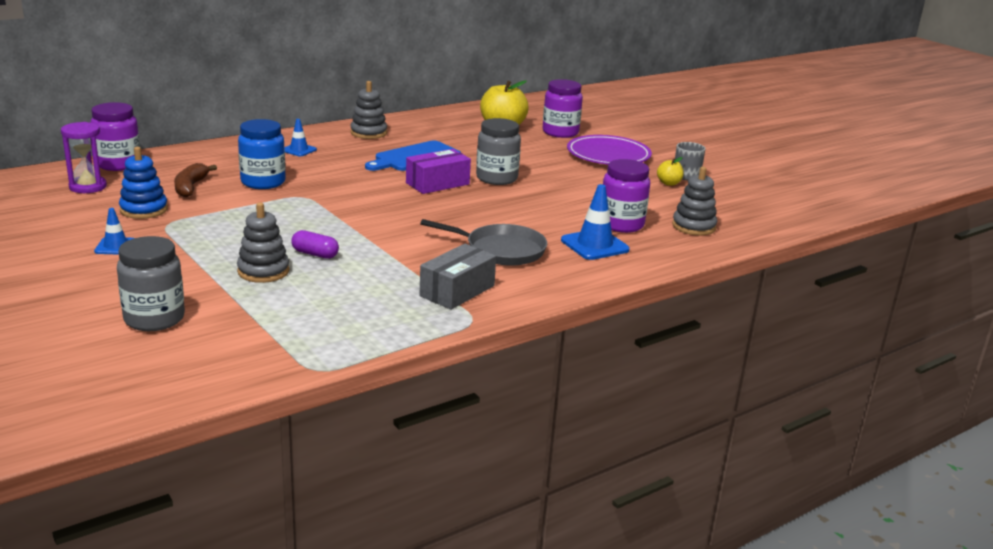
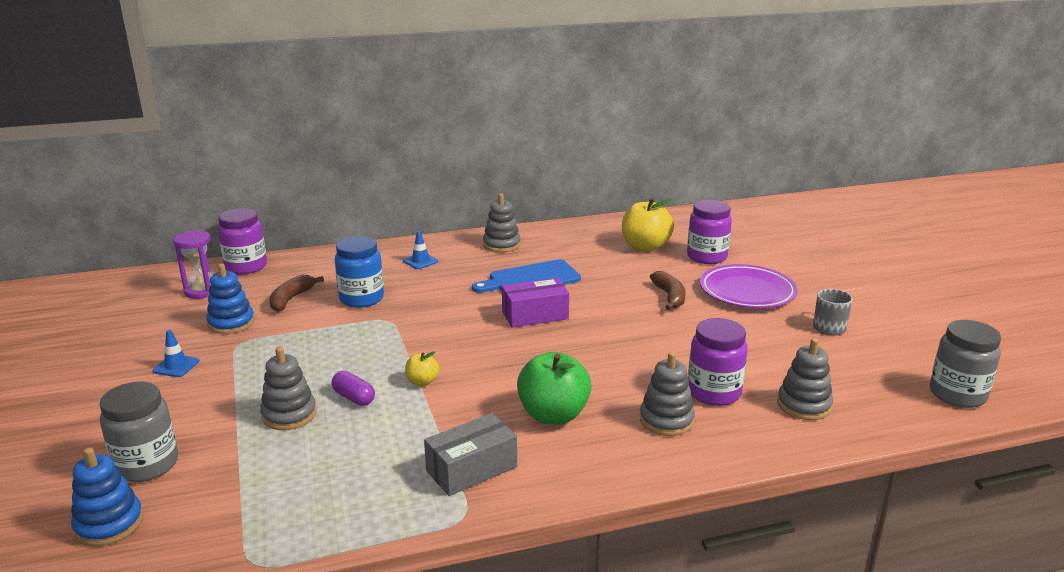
camera: 20 degrees right, 0 degrees up
(156, 361) = (109, 524): none -> blue stacking toy
(496, 178) = (603, 313): grey jar -> grey jar (957, 394)
(501, 250) = (553, 415): grey pan -> green apple
(546, 163) = (670, 297): none -> brown banana
(594, 245) = (666, 420): blue traffic cone -> grey stacking toy
(669, 183) = (802, 337): yellow apple -> yellow apple (422, 382)

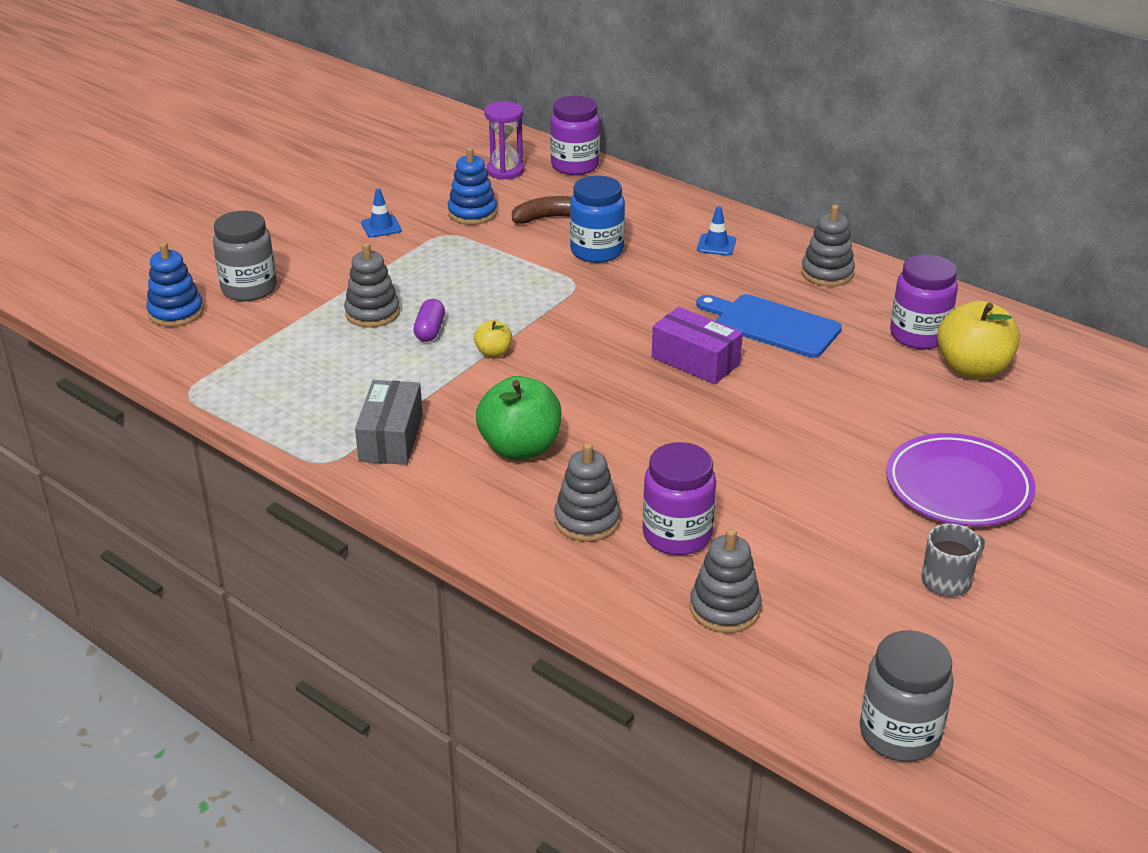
camera: 55 degrees right, 10 degrees up
(471, 469) = (391, 438): grey box -> grey box turned 75 degrees clockwise
(670, 297) = (861, 433): brown banana -> none
(707, 257) = (1014, 424): purple jar -> purple jar (918, 335)

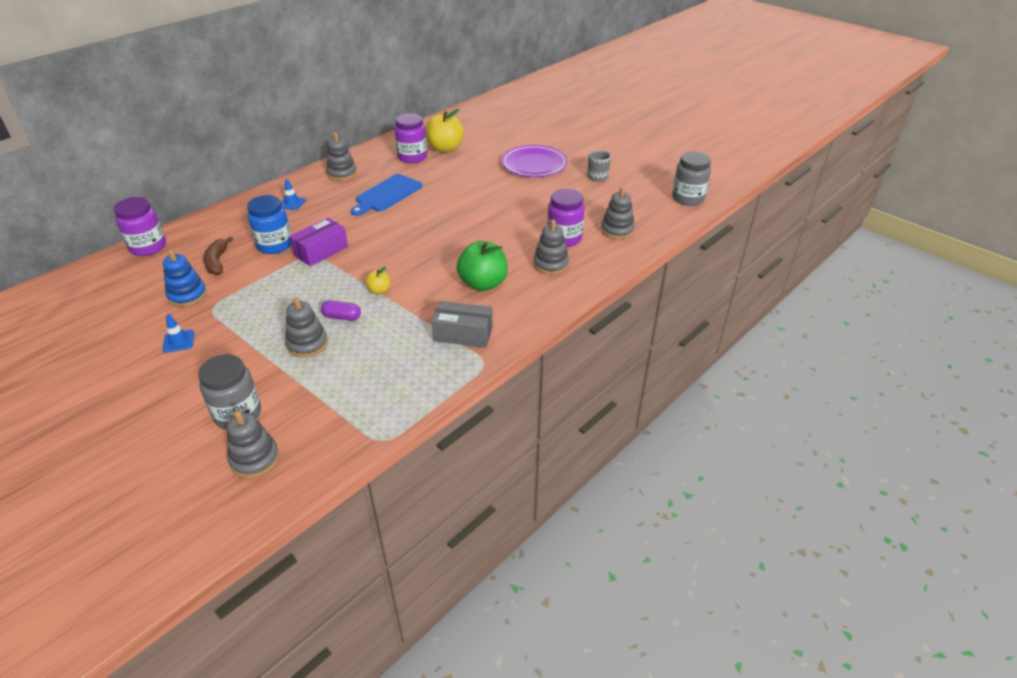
camera: 85 degrees left, 5 degrees up
(176, 312) = (255, 459): blue stacking toy -> grey stacking toy
(505, 171) = (131, 278): purple hourglass -> none
(695, 361) = (413, 220): purple box -> purple box (321, 251)

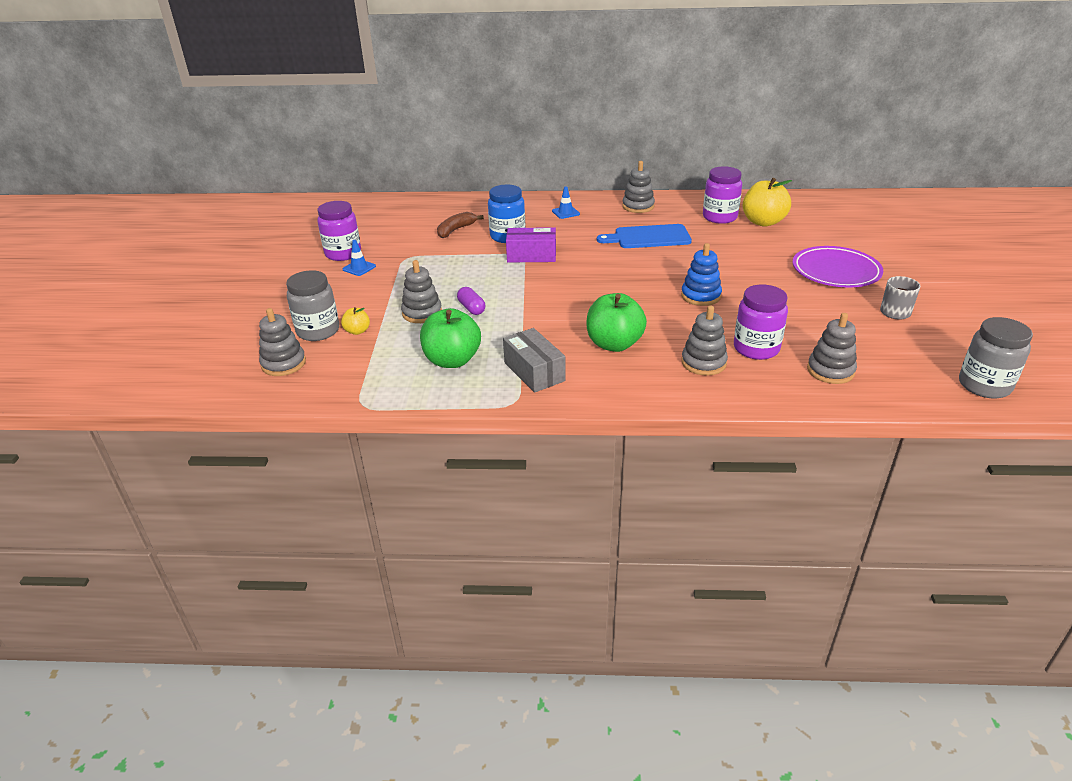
camera: 50 degrees right, 5 degrees down
(148, 247) = (432, 201): purple jar -> purple jar (343, 253)
(187, 295) = (407, 242): blue stacking toy -> blue stacking toy (700, 296)
(379, 290) = (526, 304): yellow apple -> yellow apple (357, 331)
(394, 363) = (452, 360): none -> green apple

